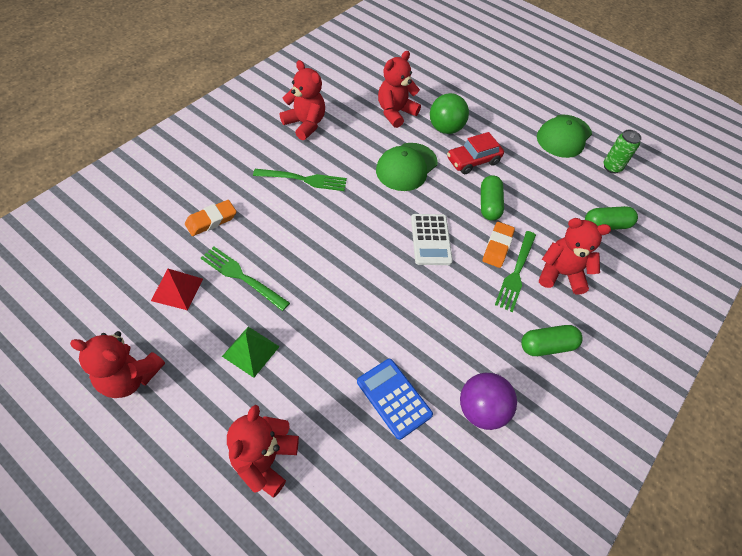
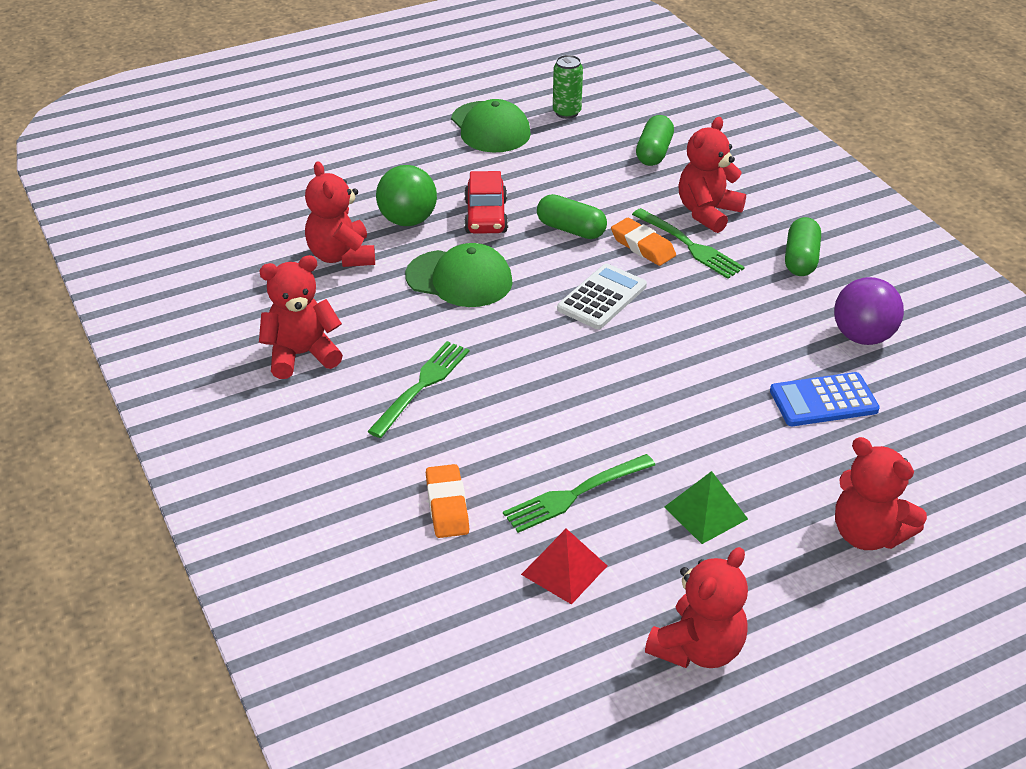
camera: 60 degrees left, 15 degrees down
(406, 167) = (459, 279): green cap -> green cap turned 45 degrees counterclockwise
(430, 240) = (602, 297): white calculator -> white calculator turned 75 degrees counterclockwise

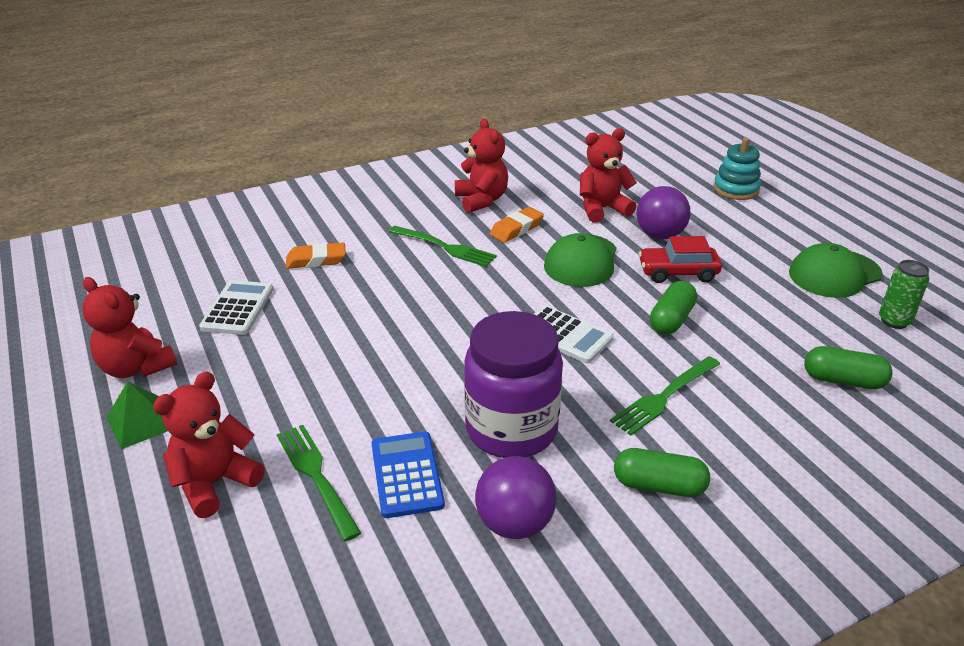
camera: 90 degrees right, 5 degrees down
(309, 158) = (736, 189): none -> turquoise stacking toy
(408, 220) = (660, 235): green ball -> purple ball
(564, 570) = (238, 308): red pyramid -> white calculator
(575, 494) = (313, 315): green fork -> green fork (316, 476)
(643, 246) = (654, 364): orange eraser -> orange eraser (516, 229)
(705, 513) = (273, 381): green pyramid -> green pyramid (141, 422)
(707, 212) = (733, 415): red teddy bear -> none
(750, 336) = (511, 429): none -> purple jar

